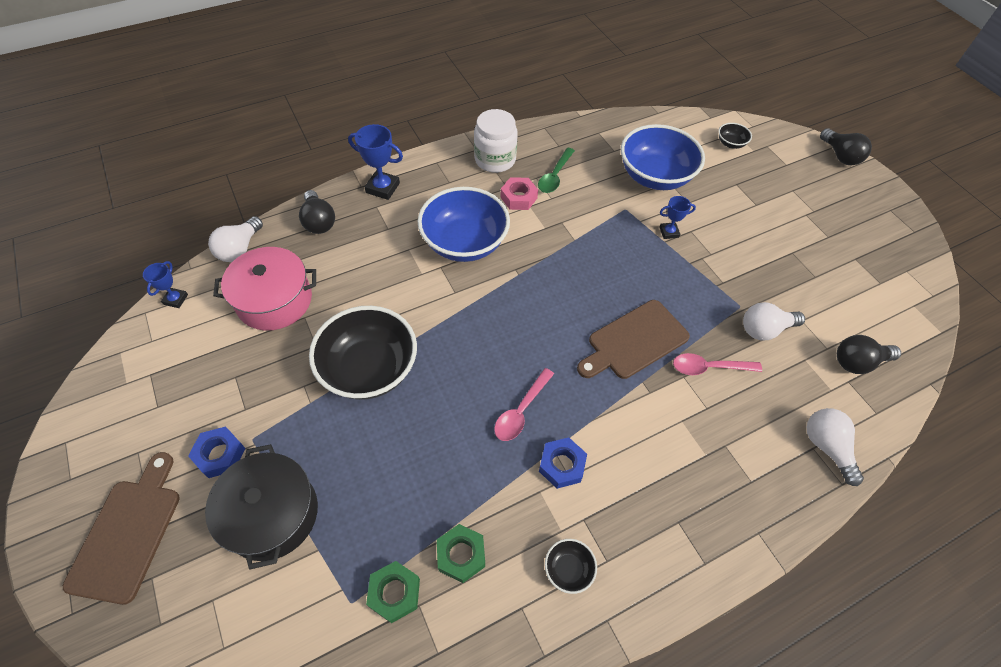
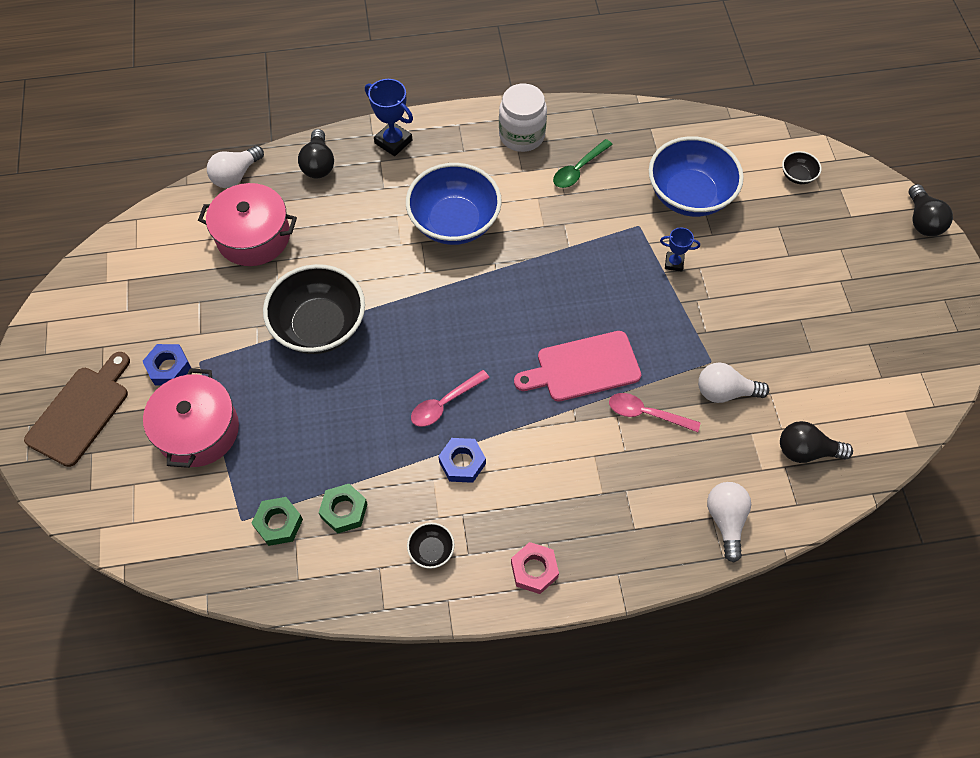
camera: 20 degrees right, 5 degrees up
(175, 299) = (166, 213): blue trophy -> none
(272, 514) = (198, 430): black pot -> pink pot
(518, 197) = (529, 185): pink nut -> pink nut (534, 570)
(634, 341) = (583, 367): brown cutting board -> pink cutting board

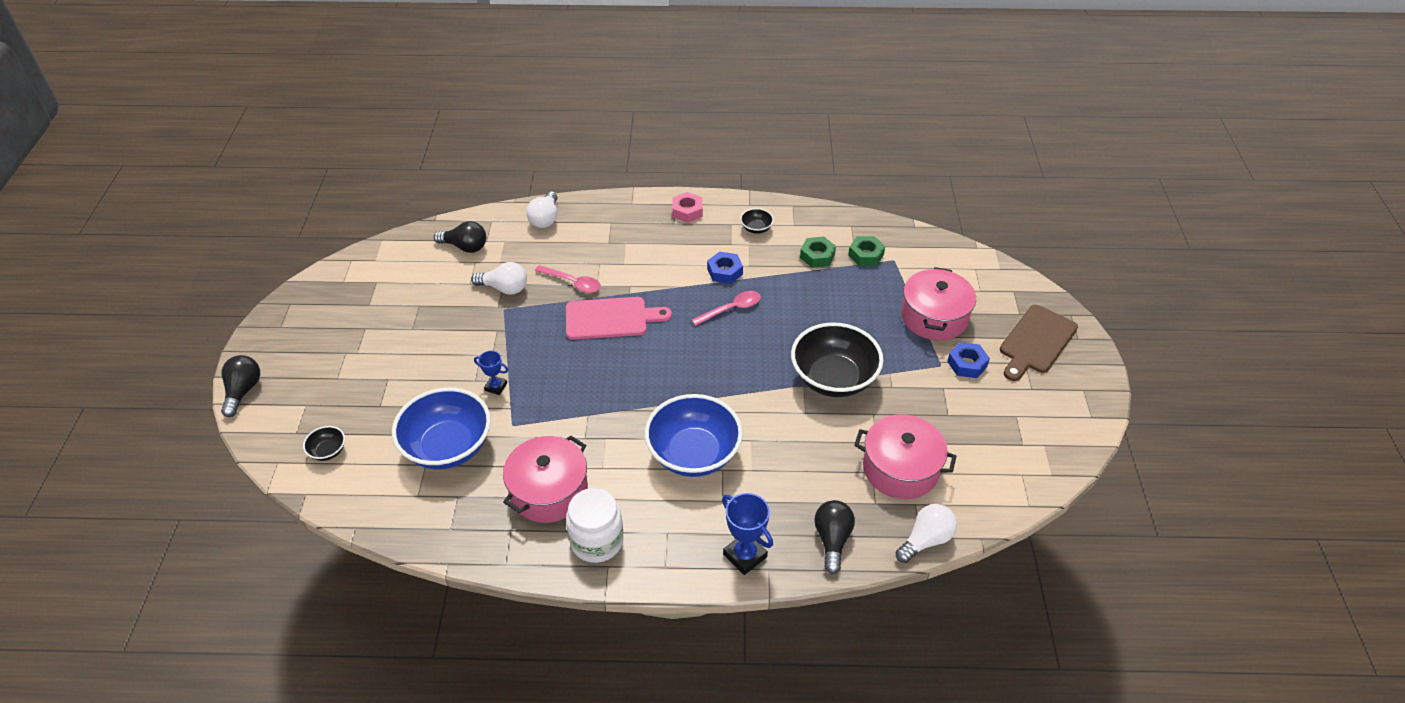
camera: 170 degrees left, 15 degrees down
(578, 169) = (549, 491): green spoon -> pink pot

